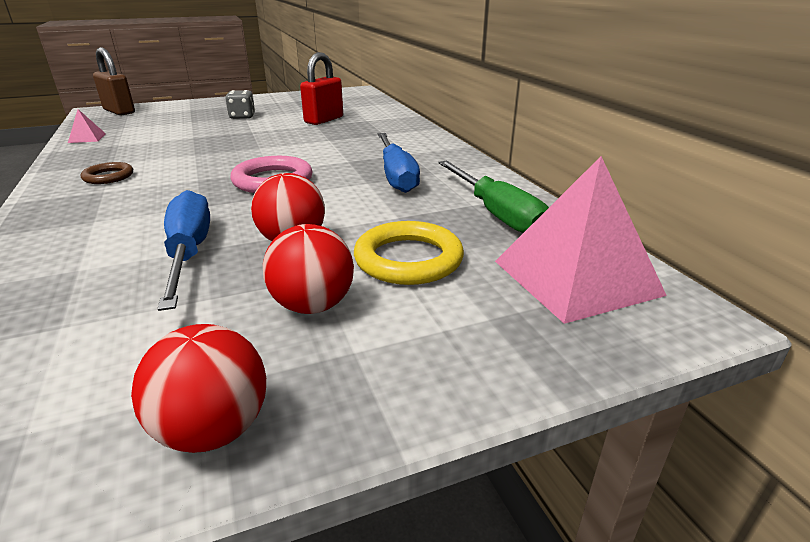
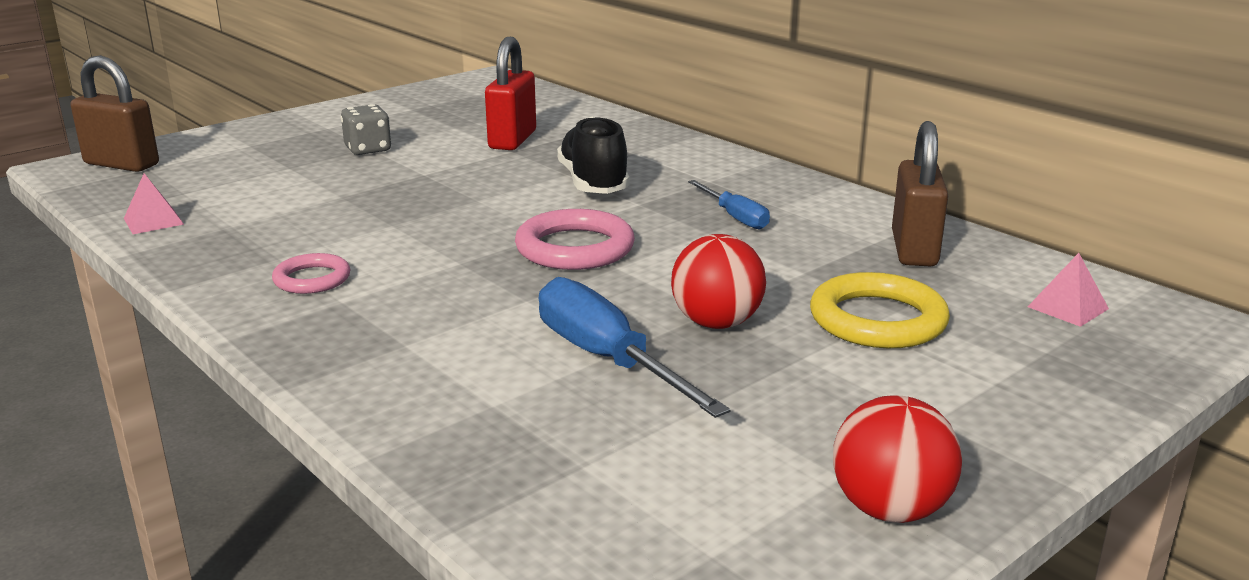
camera: 20 degrees left, 5 degrees down
(108, 177) = (312, 279): brown ring -> pink ring
(313, 305) = (836, 387): red ball -> none
(336, 146) = (593, 183): none -> black shoe
(396, 176) = (735, 217): blue screwdriver -> blue screwdriver, size x0.57
(496, 214) = (914, 250): green screwdriver -> brown padlock
(575, 277) = (1067, 307): pink pyramid -> pink pyramid, size x0.42

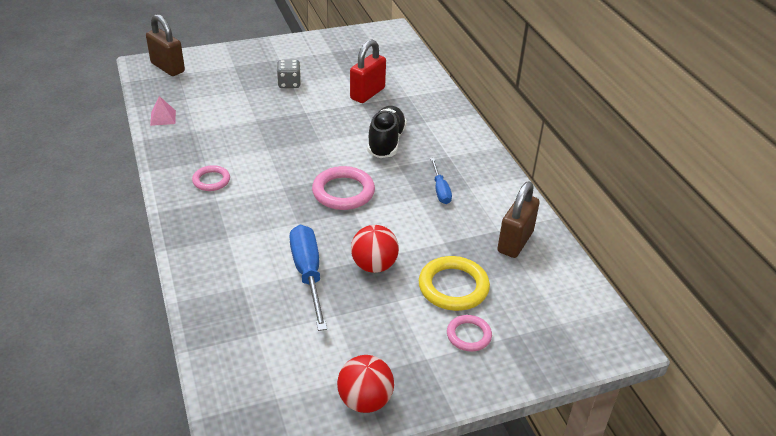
camera: 20 degrees right, 15 degrees up
(969, 372) = (468, 335): none -> pink ring
(1067, 307) = (559, 308): pink pyramid -> none

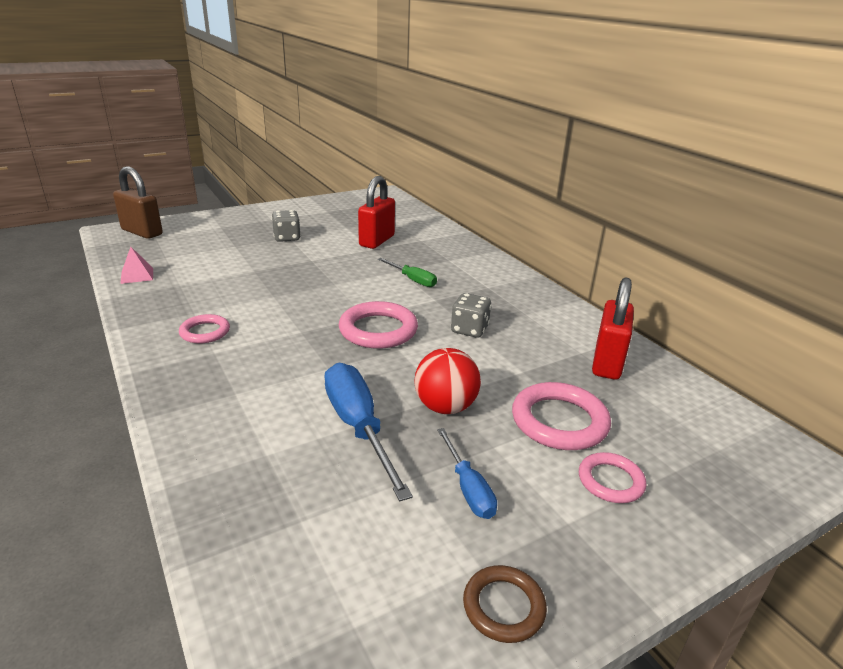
camera: 10 degrees left, 10 degrees down
(365, 400) = (503, 606): red ball -> brown ring
(386, 142) = (412, 280): black shoe -> green screwdriver
(416, 199) = (469, 330): none -> grey dice
(440, 190) = (493, 319): blue screwdriver -> blue screwdriver (468, 488)
(453, 287) = (559, 421): yellow ring -> pink ring
(515, 242) = (607, 363): brown padlock -> red padlock

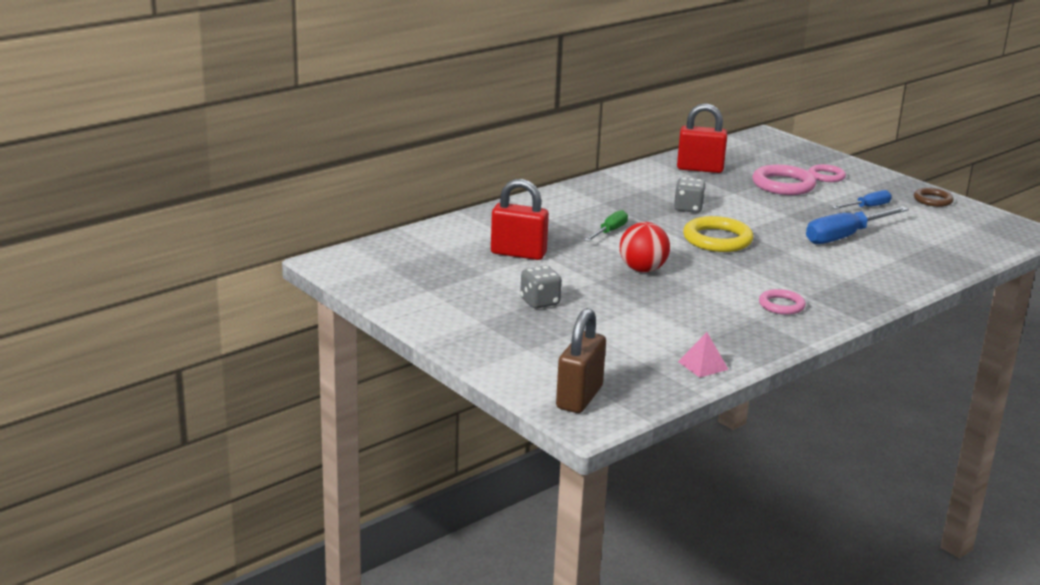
camera: 100 degrees left, 5 degrees down
(378, 330) = (717, 239): pink ring -> yellow ring
(445, 407) = (799, 214): red ball -> red ball (642, 269)

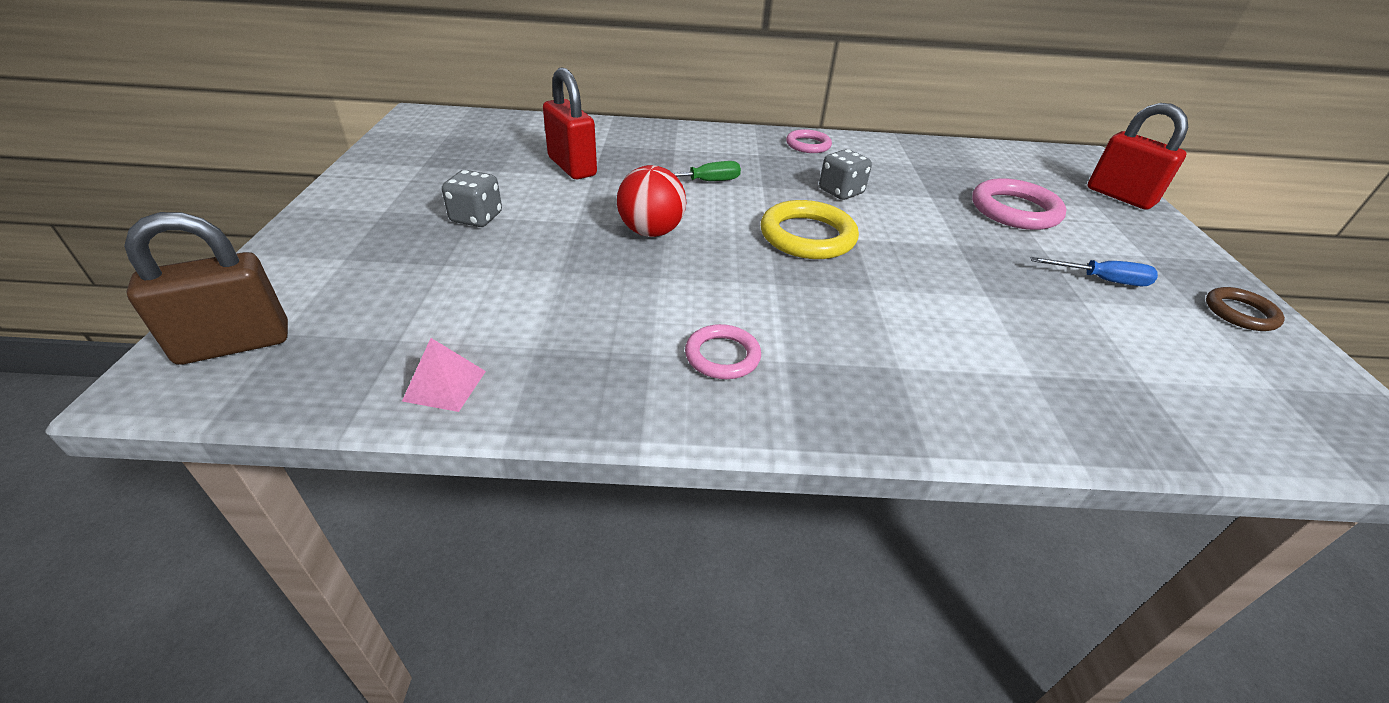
camera: 40 degrees right, 15 degrees up
(700, 169) = (934, 161): red padlock -> red padlock (1120, 196)
(826, 176) = (1097, 221): pink ring -> pink ring (808, 145)
(845, 237) = (997, 304): blue screwdriver -> none

